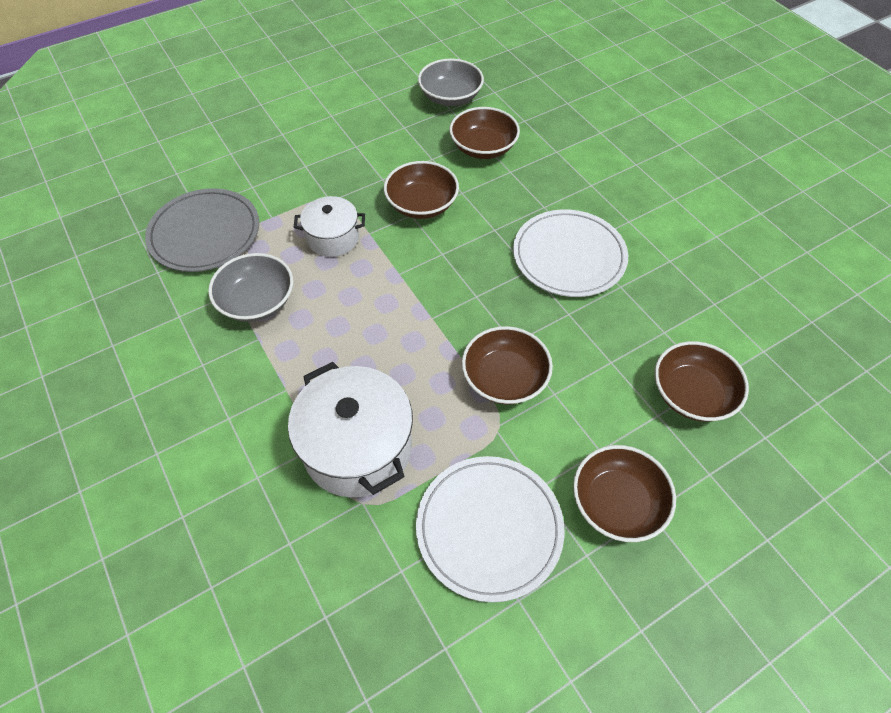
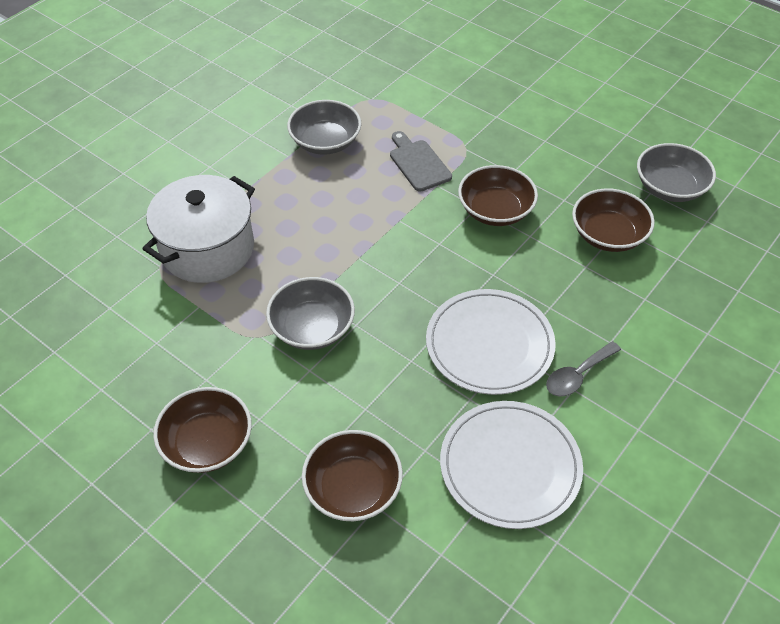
camera: 70 degrees right, 5 degrees down
(205, 233) = (381, 86): grey plate -> none
(333, 238) = (418, 163): white pot -> grey cutting board
(489, 528) = (158, 354): white plate -> white plate (510, 466)
(504, 378) = (312, 328): brown bowl -> grey bowl
(617, 214) = (577, 375): none -> grey spoon

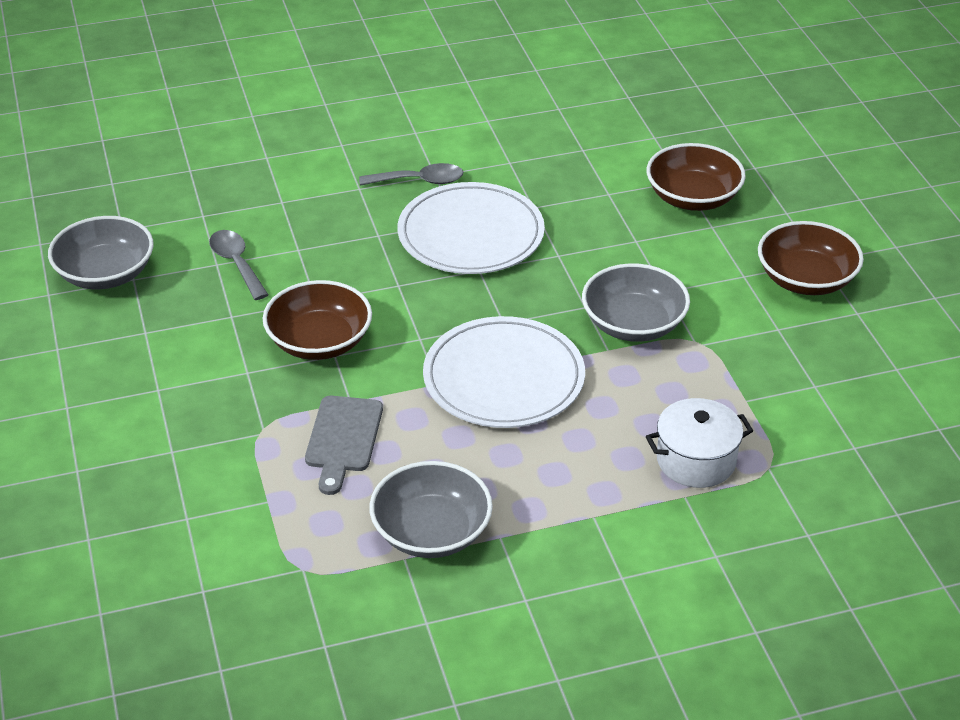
camera: 145 degrees left, 10 degrees down
(207, 249) = (696, 460): white pot -> white pot, size x0.59
(510, 466) = (547, 156): white plate -> white plate (503, 378)
(608, 235) = (236, 263): brown bowl -> grey spoon

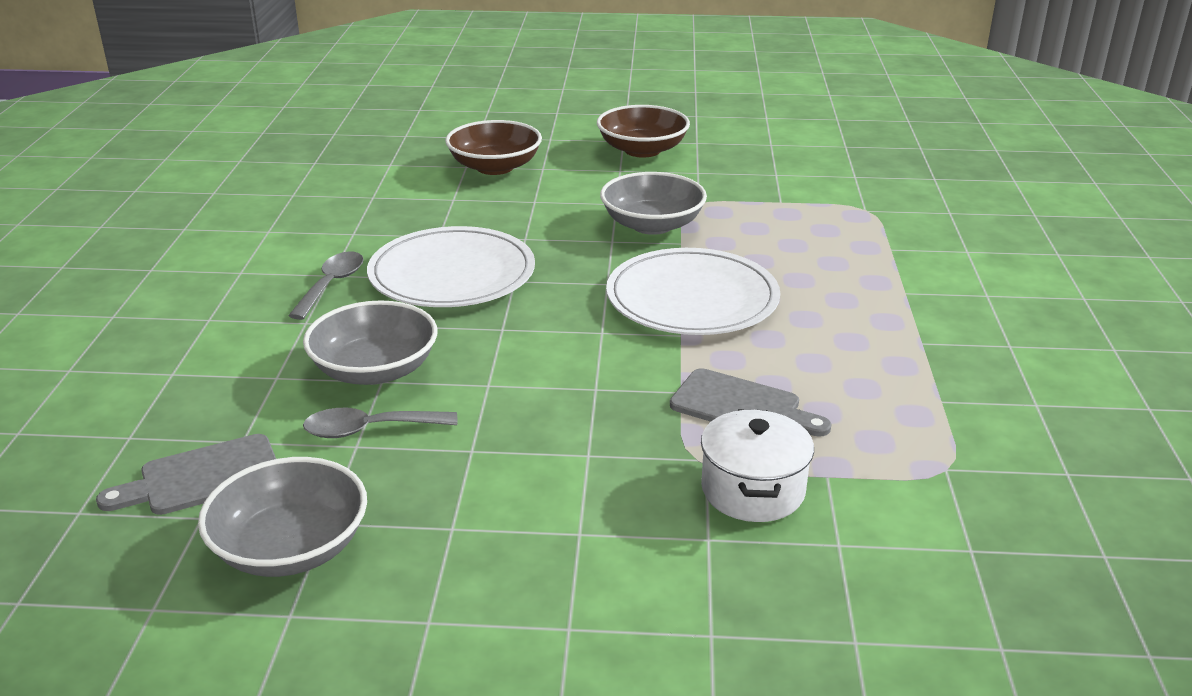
camera: 70 degrees left, 10 degrees down
(160, 214) = (202, 477): none -> grey cutting board
(319, 341) = (565, 394): brown bowl -> none
(431, 532) = (906, 378): grey bowl -> grey bowl (375, 370)
(696, 460) = (847, 235): white pot -> white pot (753, 490)

